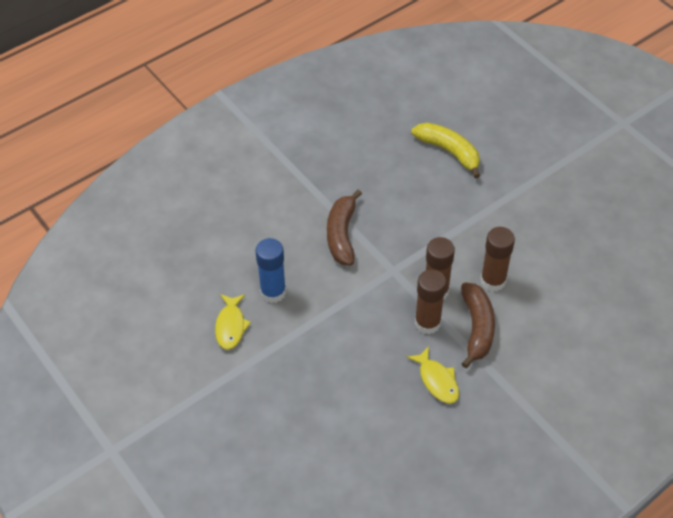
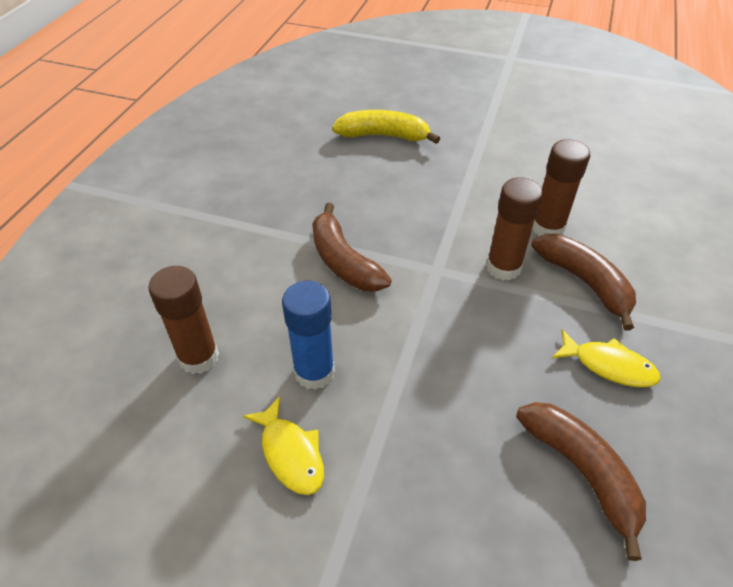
camera: 35 degrees left, 5 degrees down
(364, 418) = (581, 472): none -> brown banana
(427, 323) = (530, 306): brown glue stick -> brown glue stick (199, 357)

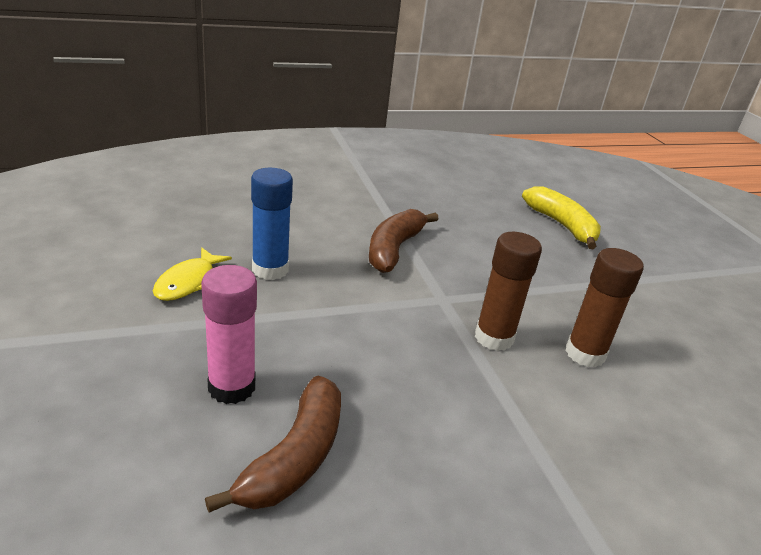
camera: 50 degrees right, 15 degrees down
(199, 357) = (238, 218): brown glue stick -> none
(476, 482) = (232, 387): none -> pink glue stick
(584, 282) = (542, 400): brown banana -> none
(609, 365) = (448, 447): yellow fish -> none

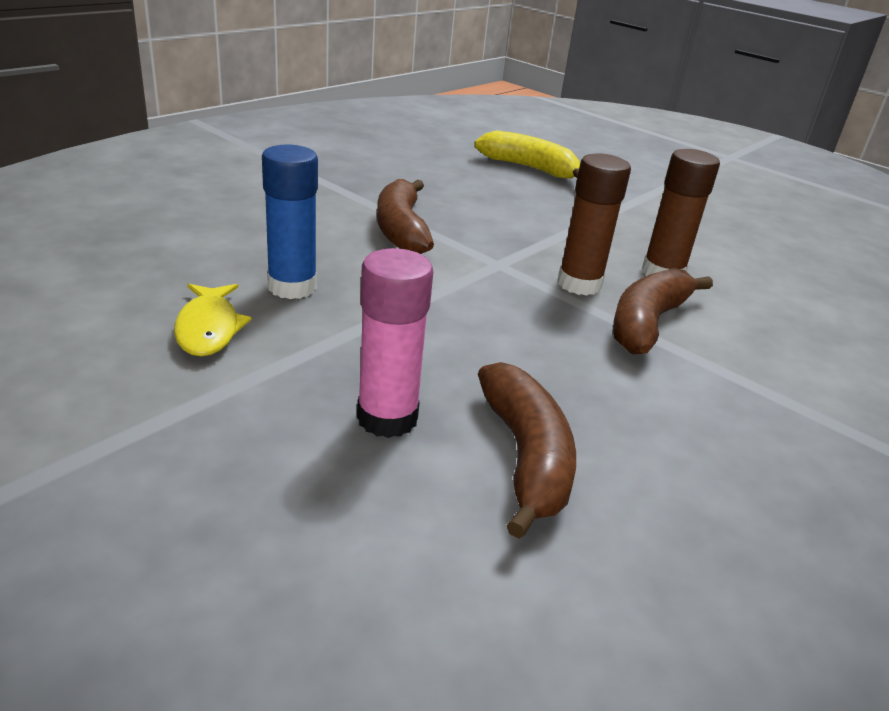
camera: 30 degrees left, 0 degrees up
(518, 392) = (647, 323): none -> brown banana

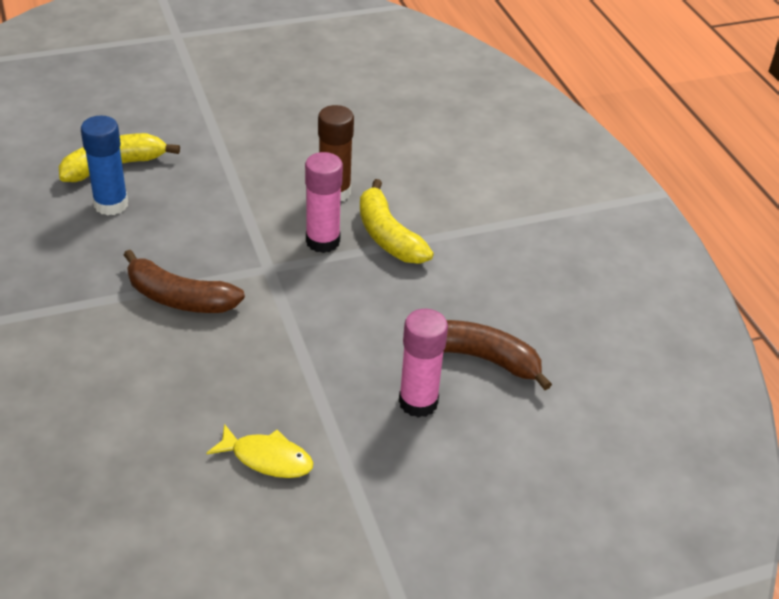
camera: 60 degrees left, 10 degrees up
(292, 287) = (234, 395): blue glue stick -> blue glue stick (111, 204)
(579, 284) = (322, 241): brown glue stick -> pink glue stick
(647, 323) = (388, 236): brown banana -> yellow banana

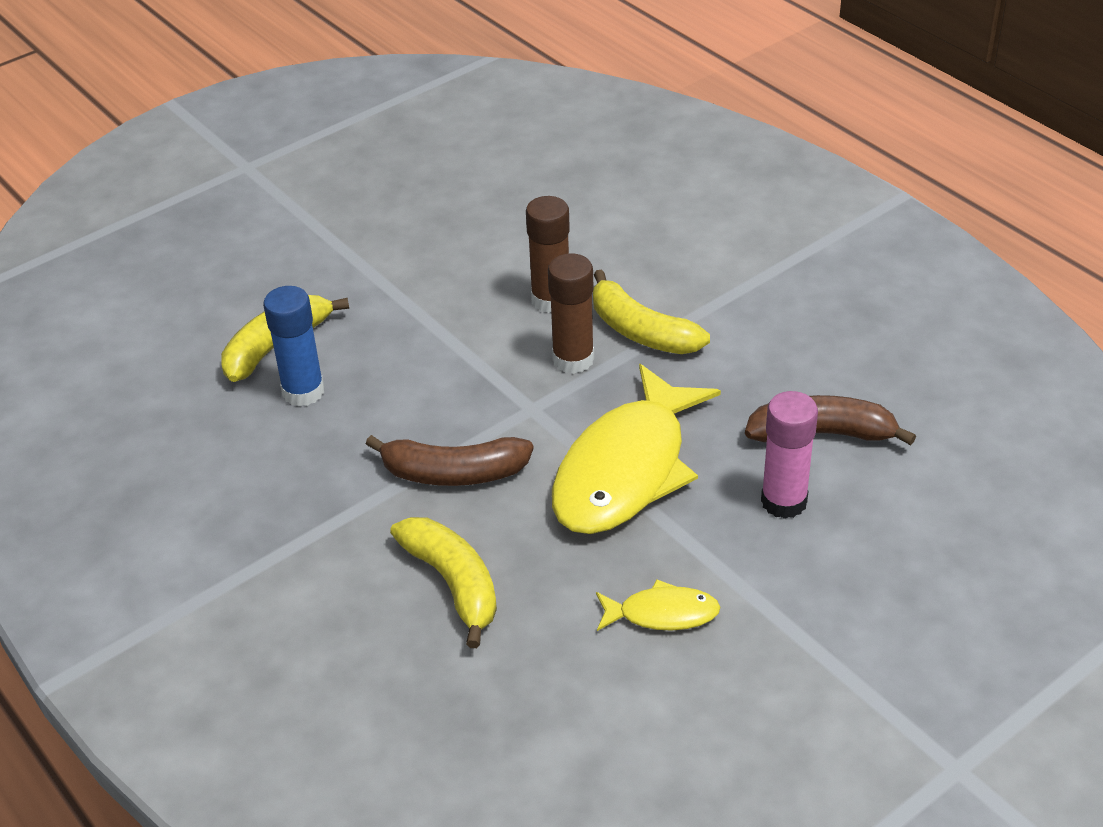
camera: 15 degrees left, 0 degrees up
(125, 381) = (453, 584): none -> yellow banana
(310, 337) = (626, 470): none -> yellow fish
(322, 241) = (573, 359): pink glue stick -> brown glue stick

